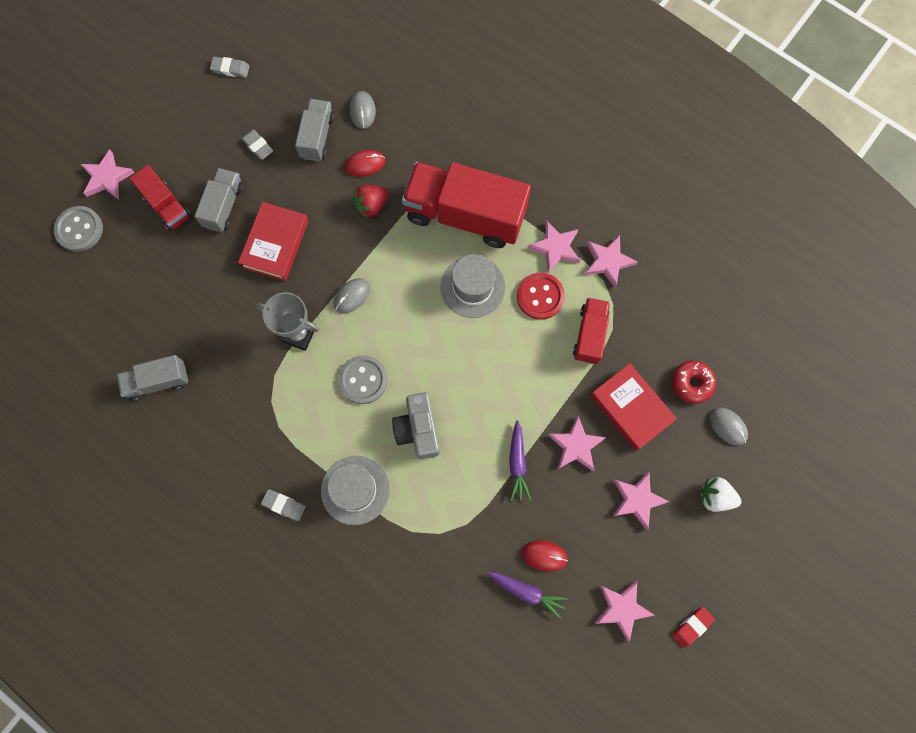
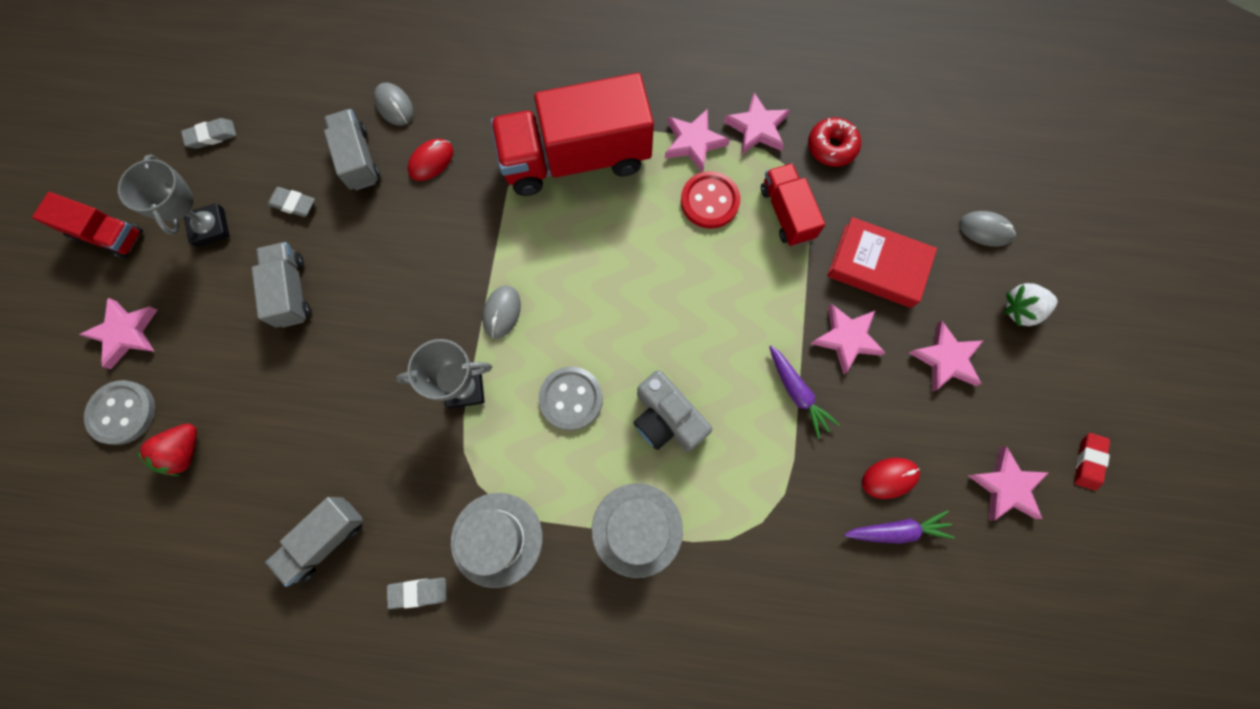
camera: 30 degrees left, 0 degrees up
(166, 206) = (219, 327): red truck -> red truck (108, 235)
(196, 134) = (210, 227): none -> grey trophy
(275, 244) = (378, 302): red book -> none
(284, 505) = (564, 597): grey eraser -> grey eraser (418, 592)
(371, 205) = (465, 201): red strawberry -> red strawberry (184, 451)
(473, 287) = (631, 229): grey hat -> grey hat (497, 539)
(691, 383) = (921, 206): red donut -> red donut (831, 147)

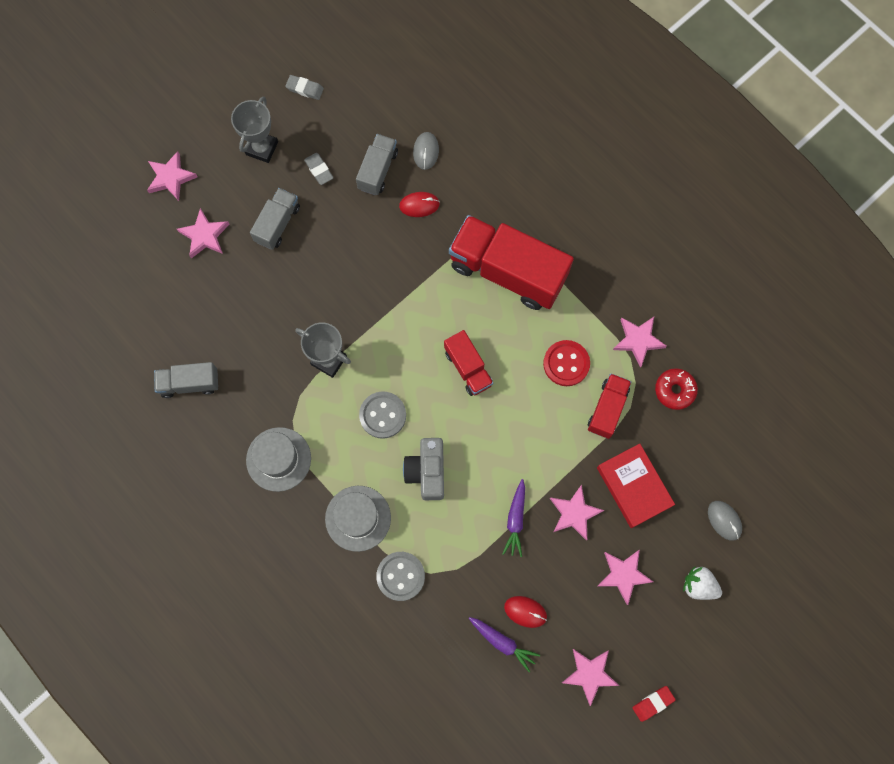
camera: 40 degrees right, 0 degrees up
(108, 235) = (203, 108): red truck -> red truck (468, 368)
(123, 412) = (137, 224): grey button -> grey button (400, 576)
(184, 451) = (153, 273): red strawberry -> none
(418, 592) = (215, 452): grey eraser -> none
(502, 312) = (385, 332): grey mouse -> none
(693, 142) = (589, 318): pink star -> pink star (204, 236)

